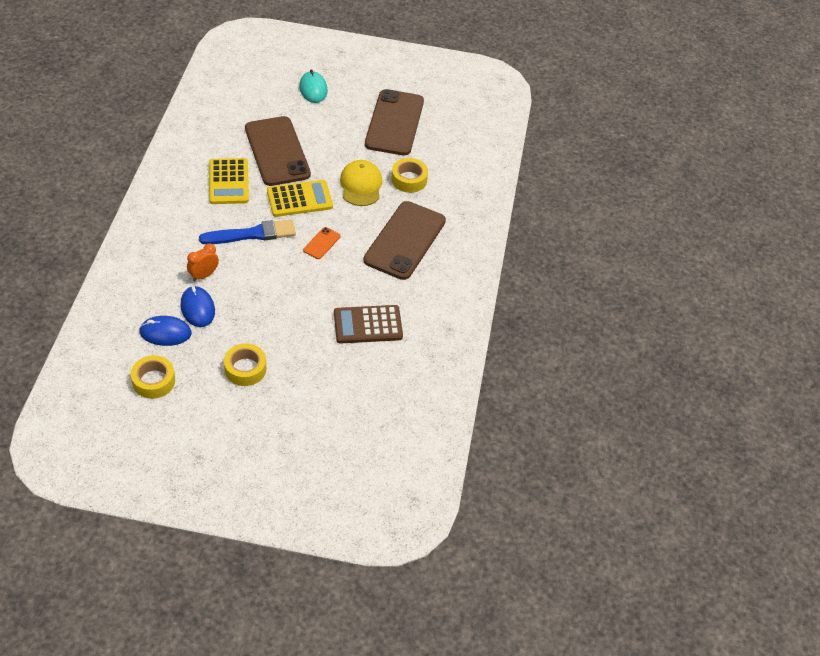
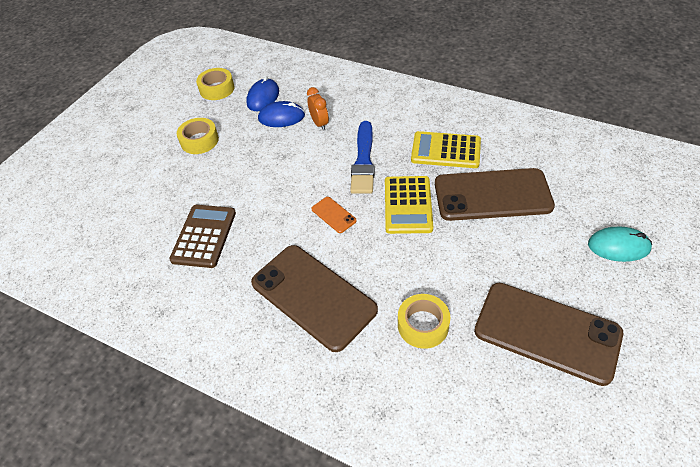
camera: 115 degrees right, 0 degrees up
(361, 185) = (421, 268): yellow cap -> none

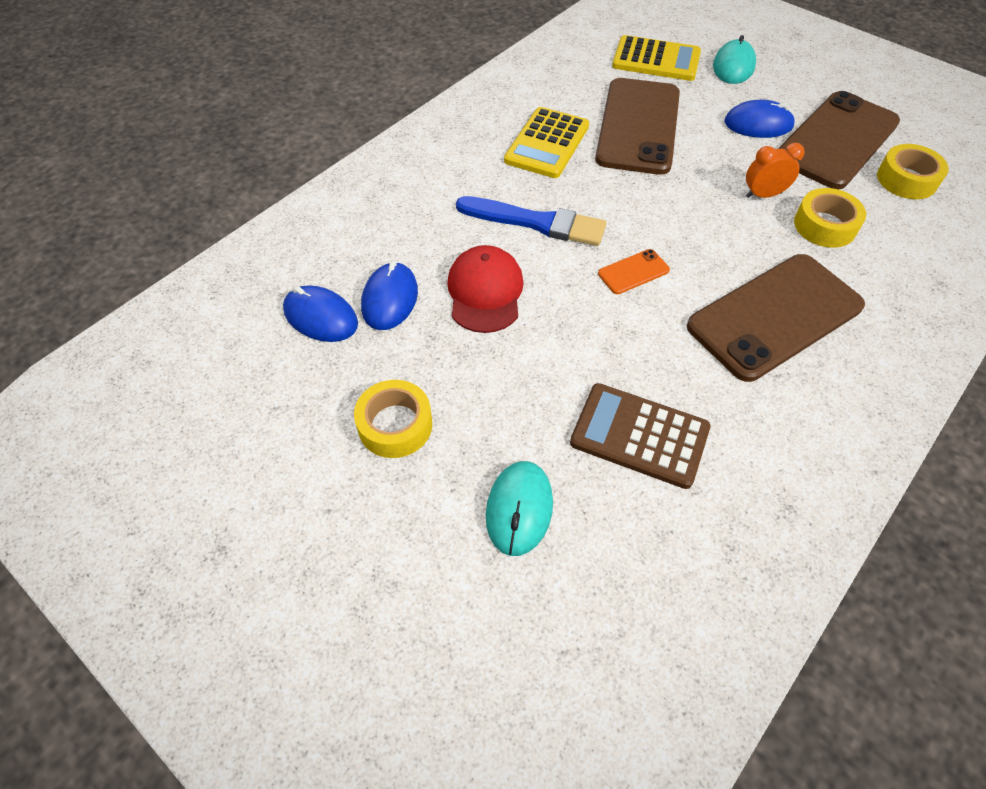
camera: 80 degrees left, 5 degrees up
(154, 195) = (519, 509): none -> turquoise mouse
(217, 89) = (251, 384): yellow tape -> yellow tape (906, 179)
(296, 152) = (485, 292): none -> red cap
(319, 123) = (430, 255): orange clock -> orange clock (763, 195)
(407, 205) = (635, 198): yellow calculator -> yellow calculator (656, 60)
(538, 271) = (758, 124): none -> blue mouse

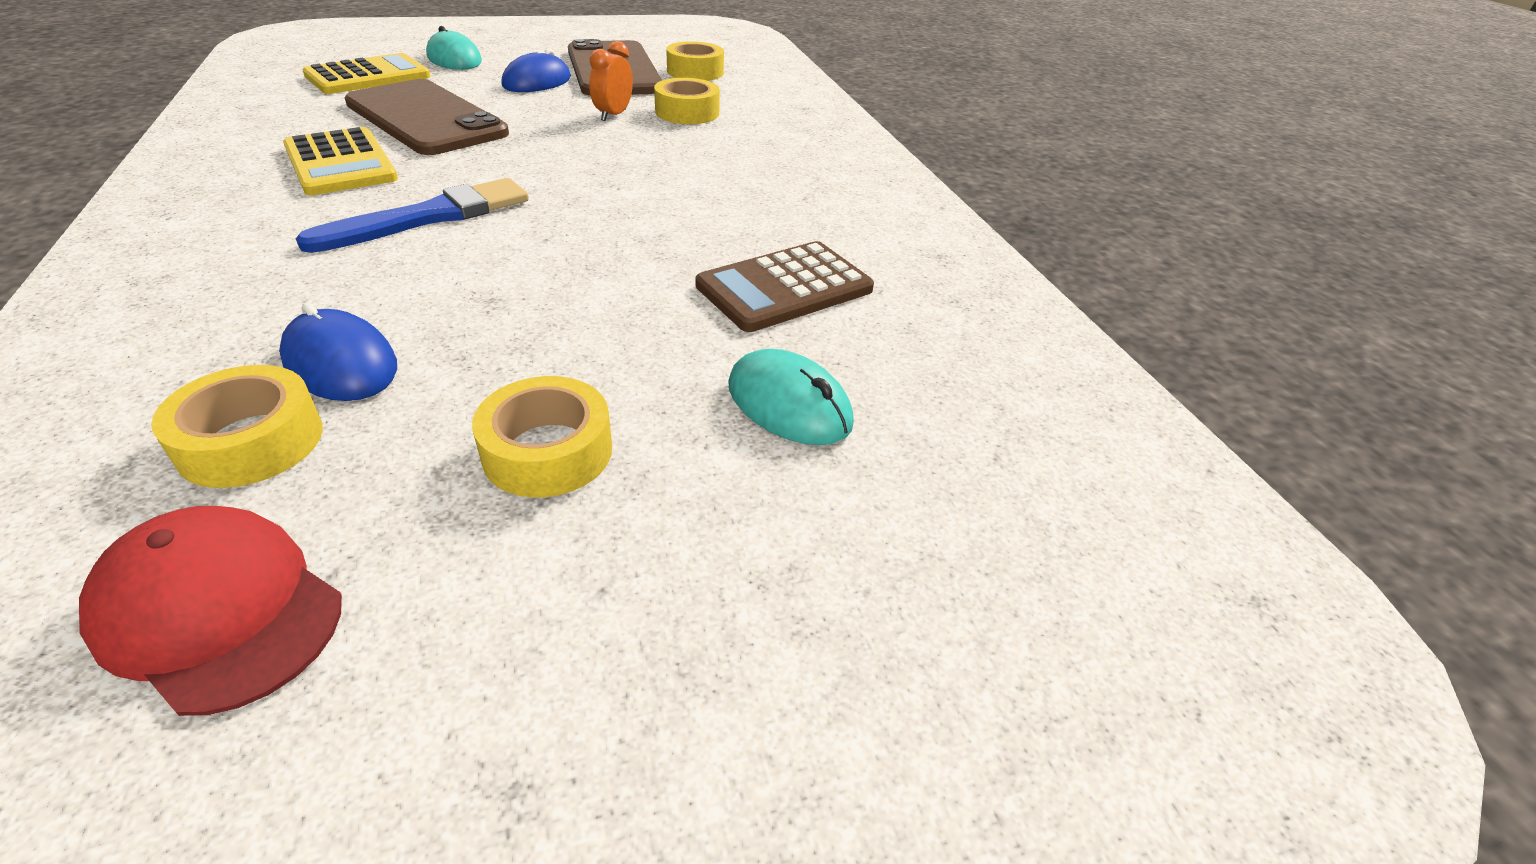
camera: 60 degrees left, 15 degrees down
(321, 317) = (251, 441): blue mouse -> yellow tape
(485, 292) = (463, 290): red cap -> red cap (219, 611)
(633, 272) = (591, 201): orange phone -> none
(774, 316) = (744, 170): brown phone -> none

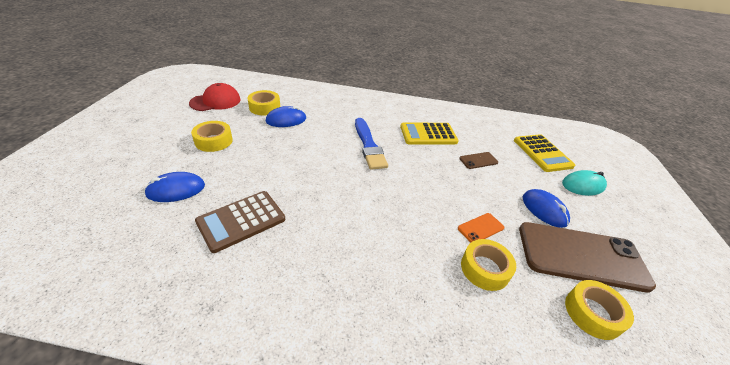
camera: 115 degrees right, 0 degrees up
(426, 118) = (478, 160): brown phone -> brown phone, size x0.41
(613, 115) = (480, 228): orange clock -> orange phone
(784, 288) = (241, 220): brown calculator -> brown calculator turned 120 degrees counterclockwise
(789, 404) = (176, 190): turquoise mouse -> blue mouse

